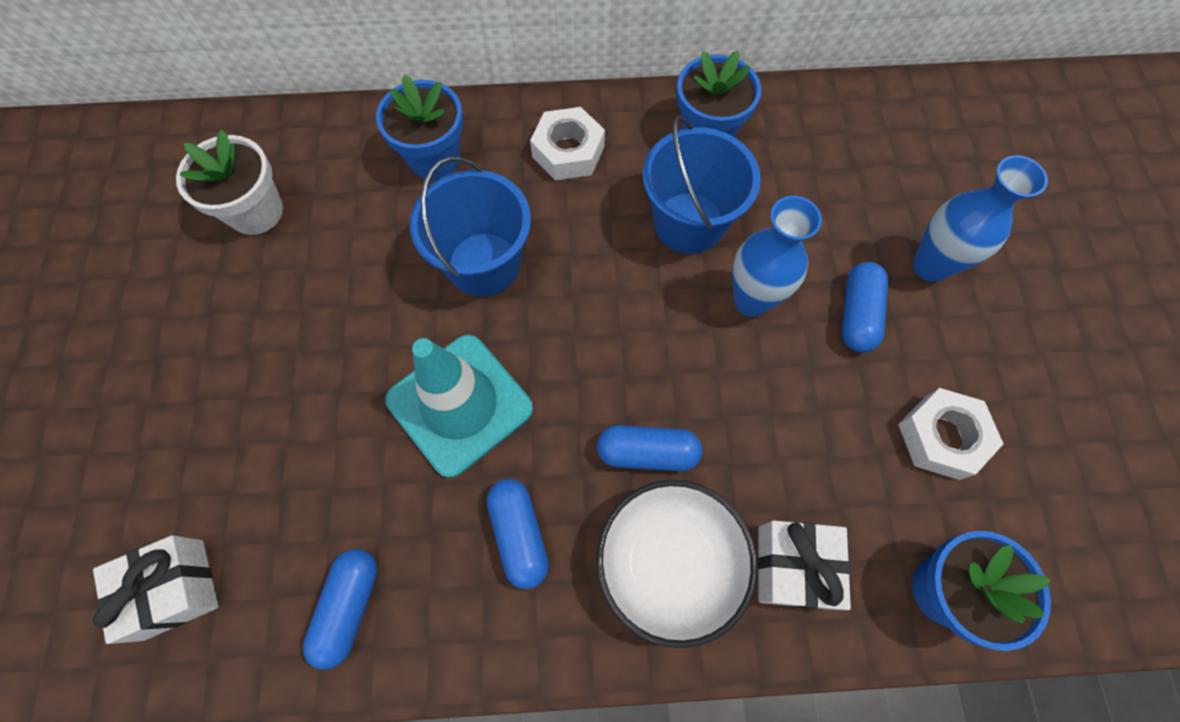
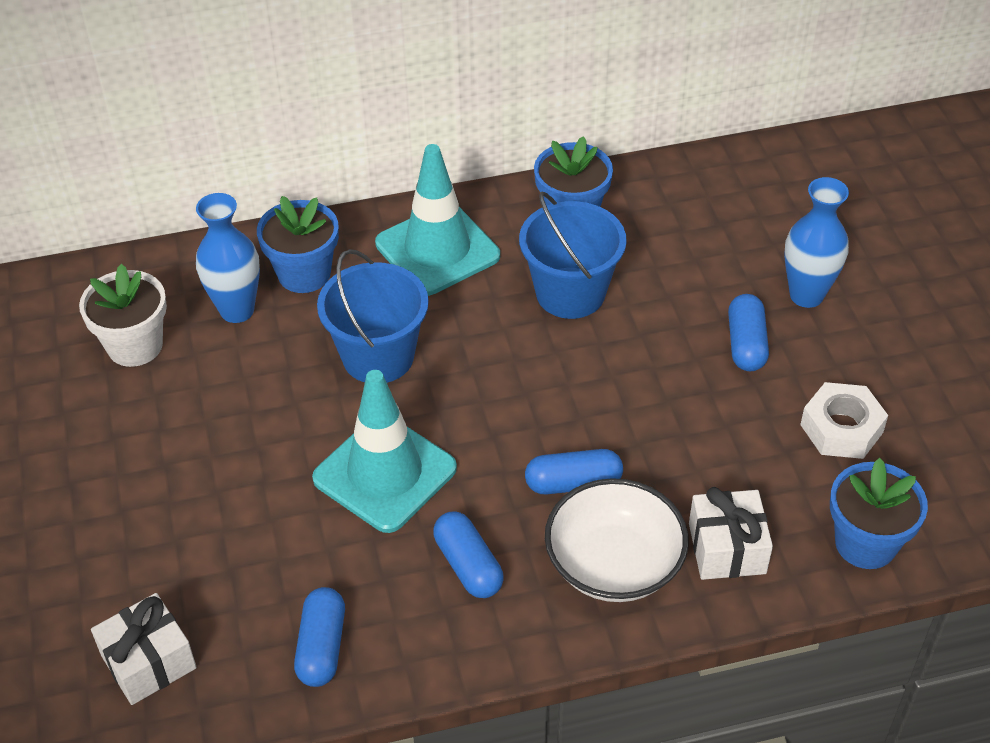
camera: 10 degrees left, 20 degrees down
(568, 151) = (437, 250): white nut -> turquoise traffic cone
(751, 300) = (644, 348): blue vase -> blue vase (237, 310)

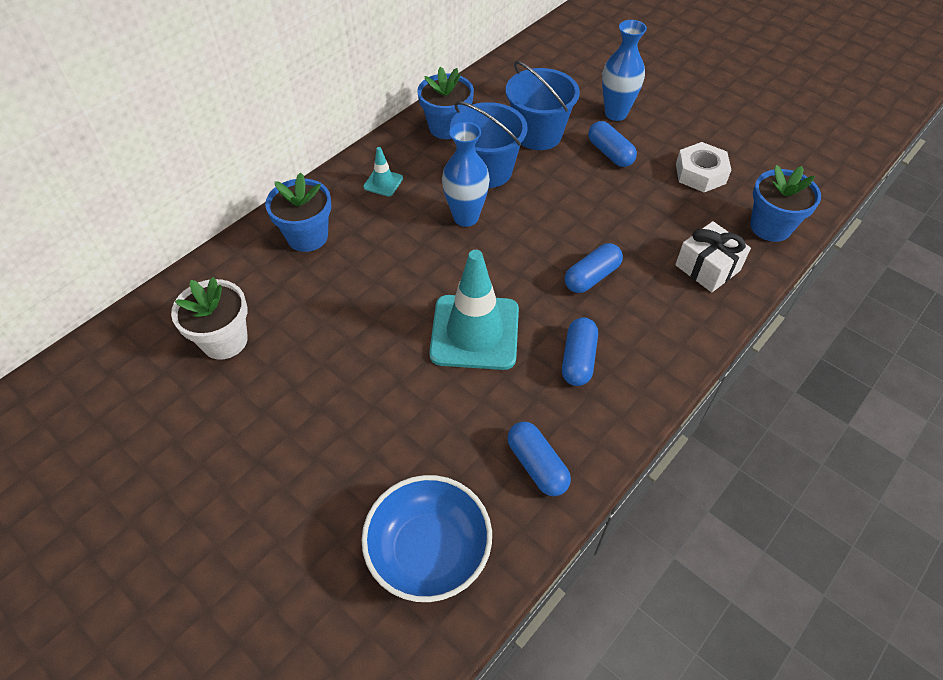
camera: 35 degrees left, 5 degrees up
(148, 661) = (429, 550): white gift -> blue bowl
(237, 310) = (280, 281): blue vase -> blue vase (466, 217)
(378, 356) = (404, 263): blue bucket -> blue bucket (538, 134)
(437, 250) = (383, 183): turquoise traffic cone -> turquoise traffic cone, size x0.44
(468, 565) = (578, 359): blue capsule -> blue capsule turned 75 degrees clockwise
(614, 564) = (658, 310): white bowl -> none

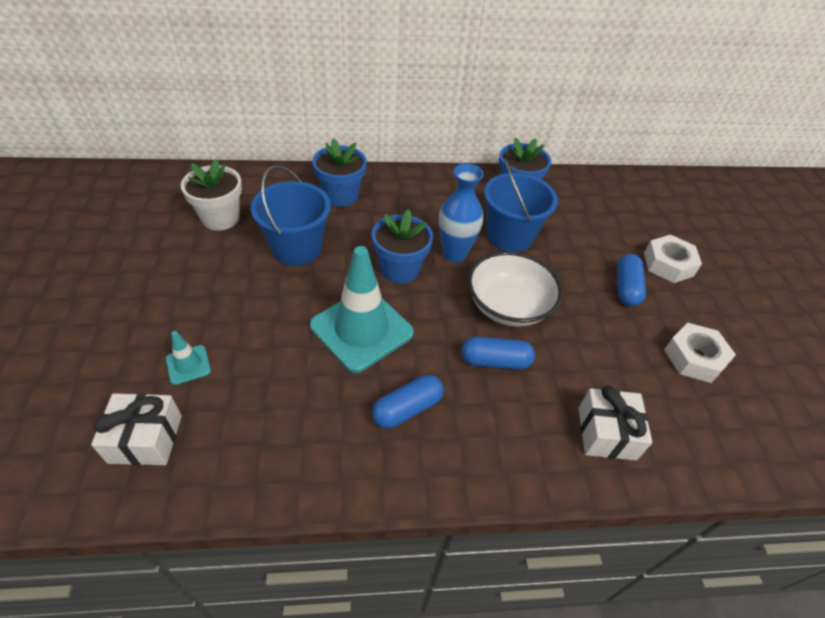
camera: 40 degrees right, 5 degrees down
(383, 183) = (428, 196): turquoise traffic cone -> turquoise traffic cone (188, 365)
(429, 550) = (145, 438): blue bowl -> white gift
(537, 465) = (280, 453): blue capsule -> none
(538, 134) = (581, 238): blue bucket -> blue bucket (296, 248)
(552, 229) = (508, 306): none -> white bowl
(615, 113) = (668, 264): blue vase -> white nut
(770, 227) = (715, 450): blue flower pot -> blue flower pot (400, 269)

